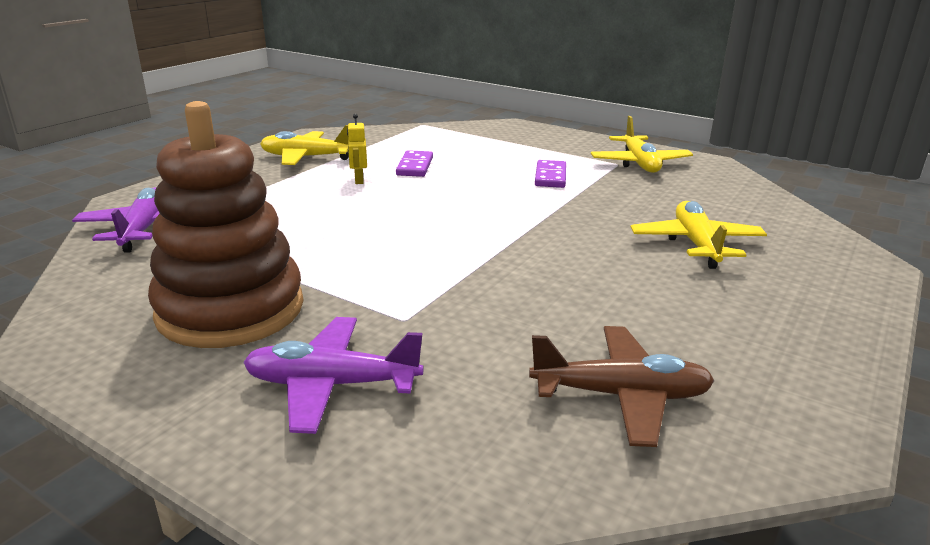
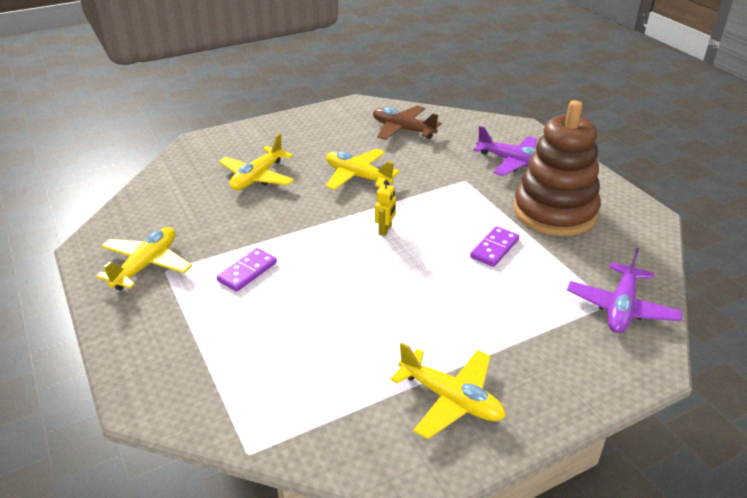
camera: 150 degrees left, 10 degrees up
(359, 180) = (418, 326): yellow robot -> yellow robot (385, 230)
(415, 166) = (348, 333): purple domino -> purple domino (494, 248)
(574, 280) = (358, 176): none -> yellow plane

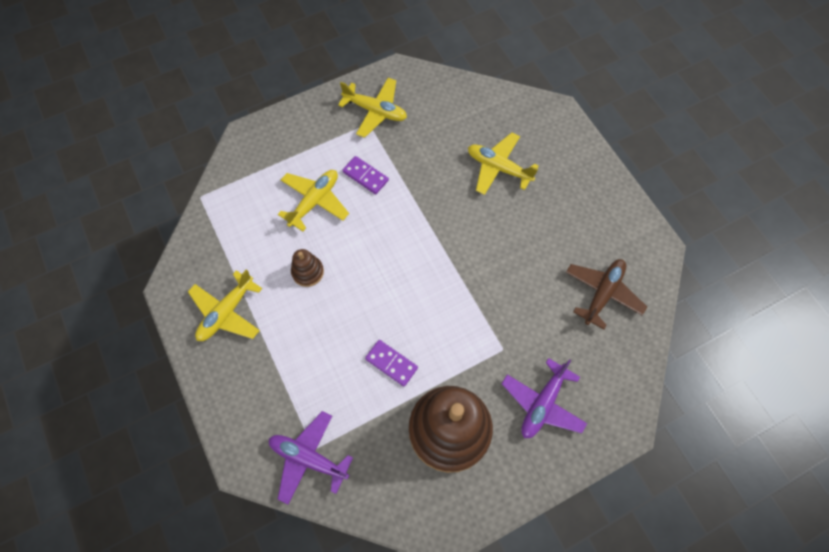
camera: 90 degrees right, 30 degrees up
(358, 176) = (504, 250): yellow plane -> yellow plane (314, 201)
(385, 230) = (418, 273): yellow robot -> none
(385, 319) = (307, 272): none -> brown stacking toy

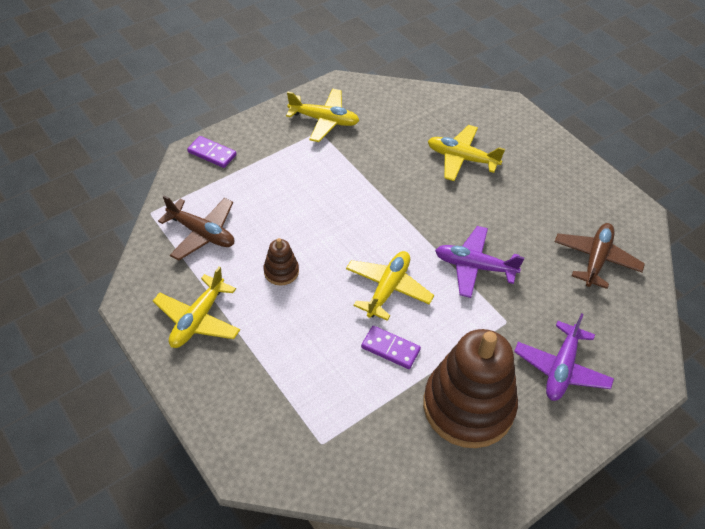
camera: 10 degrees left, 15 degrees down
(243, 223) = (202, 233): none -> brown plane
(308, 458) = (317, 454): purple plane -> purple plane (474, 266)
(314, 201) = (276, 206): yellow plane -> yellow plane (388, 289)
(365, 176) = (326, 178): purple domino -> purple domino (212, 153)

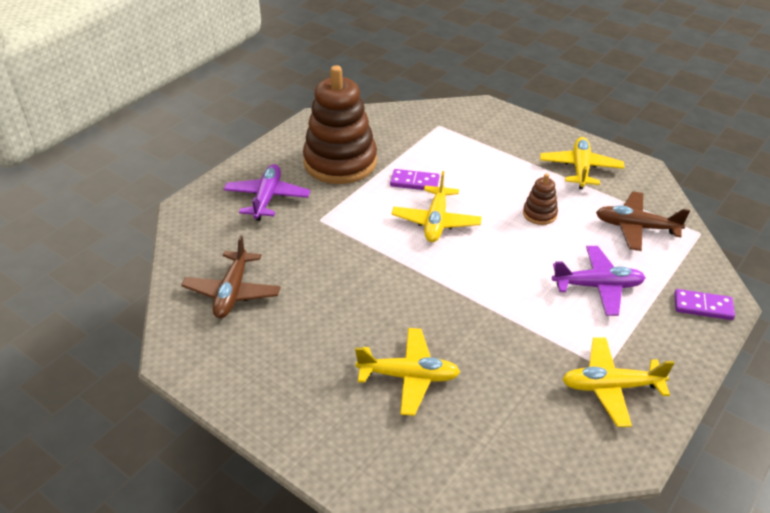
camera: 165 degrees right, 10 degrees down
(474, 266) = (360, 257): purple plane -> purple plane (597, 286)

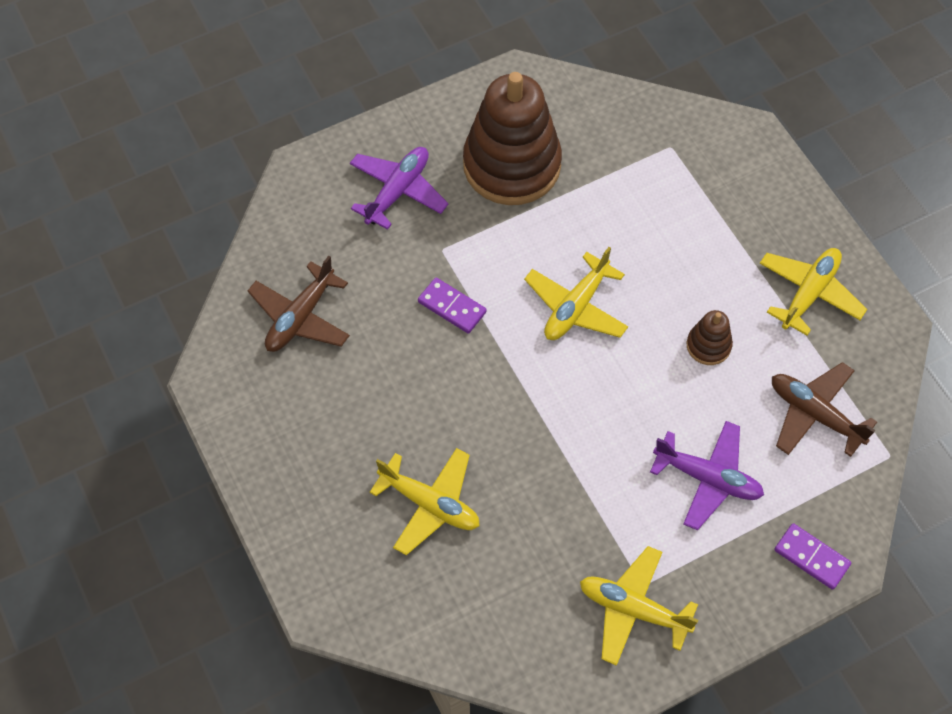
camera: 25 degrees right, 20 degrees up
(414, 182) = (585, 234): purple domino -> purple domino (452, 307)

